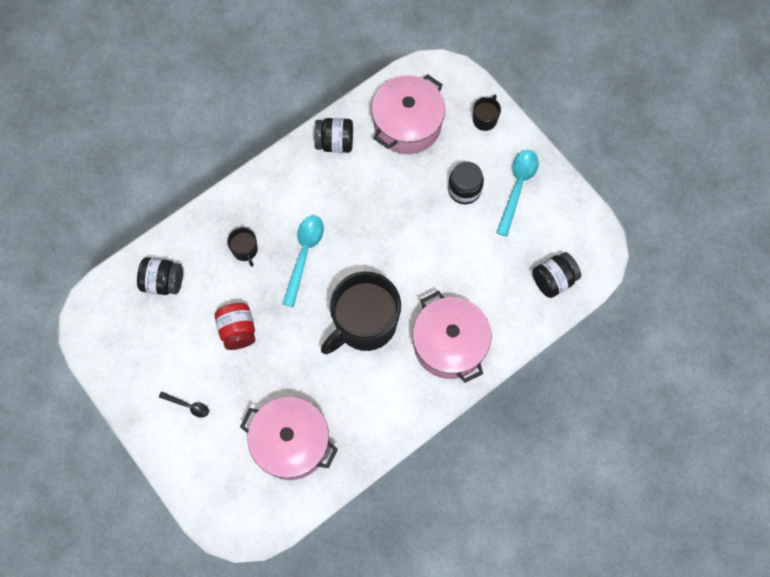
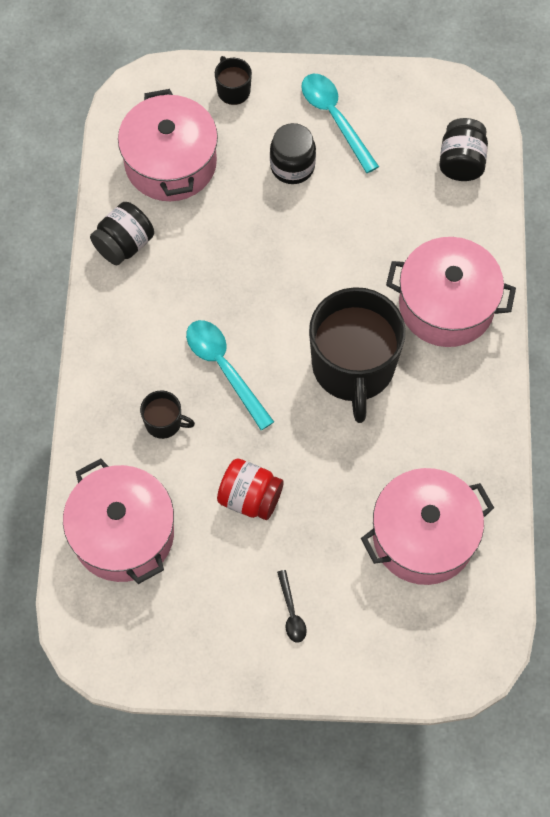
camera: 50 degrees left, 5 degrees down
(163, 281) = (123, 534): black jar -> pink pot
(188, 405) = (291, 612): black spoon -> black spoon turned 105 degrees clockwise

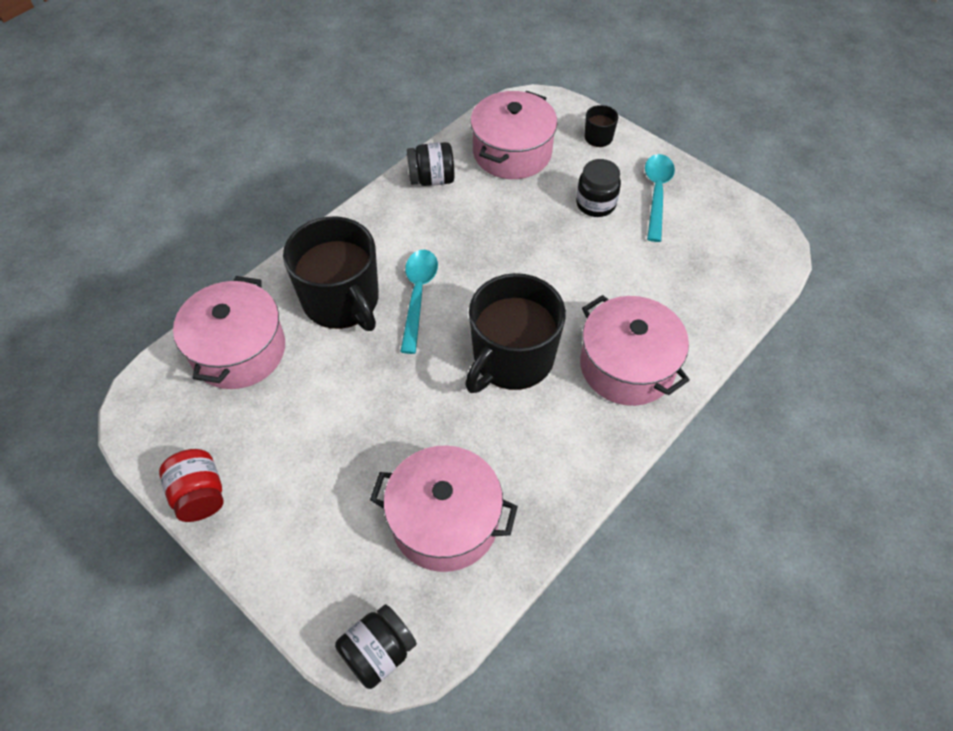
camera: 40 degrees right, 10 degrees down
(164, 422) = (342, 300): black mug -> black mug, size x2.33
(250, 498) = (346, 392): red jar -> red jar (200, 495)
(291, 612) = (290, 496): black spoon -> none
(461, 162) = (731, 278): black jar -> black jar (378, 652)

